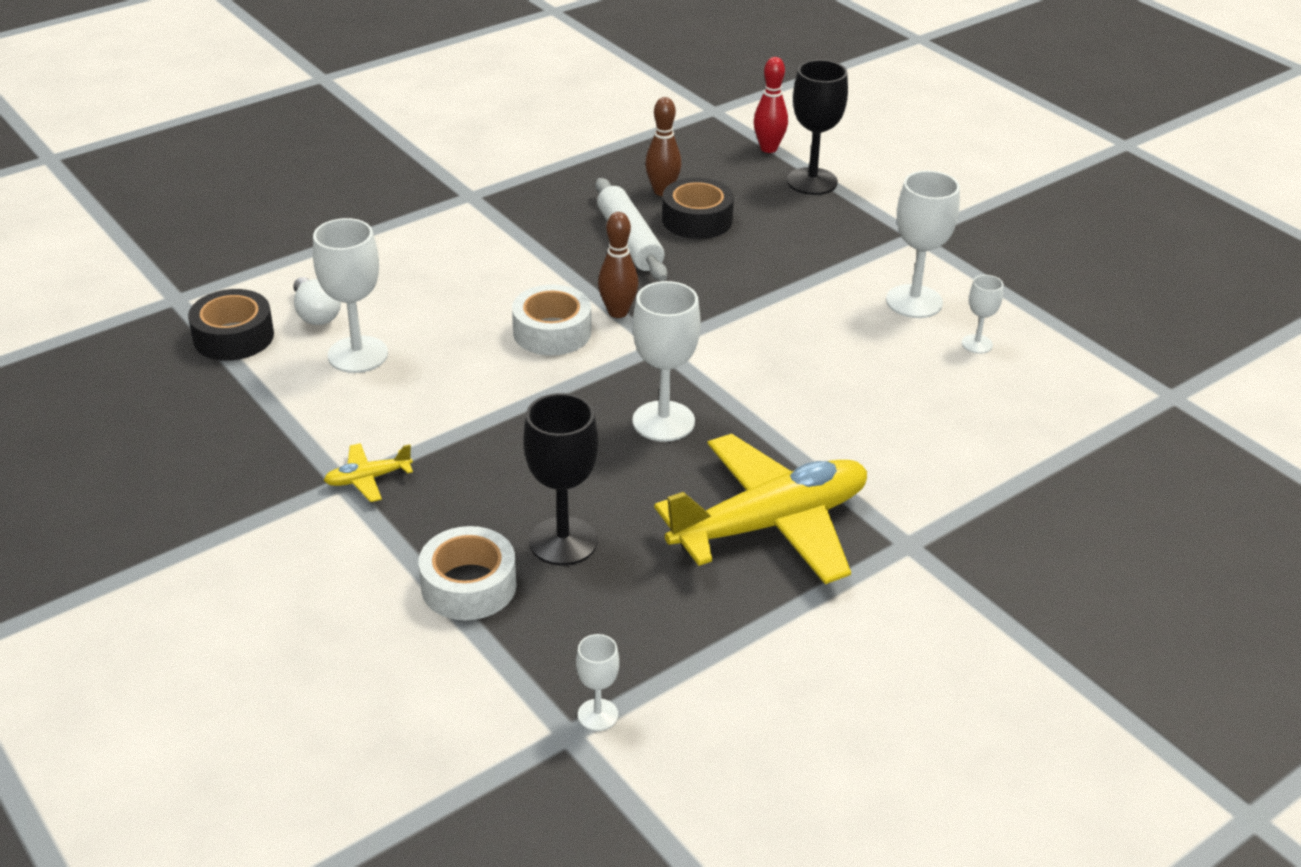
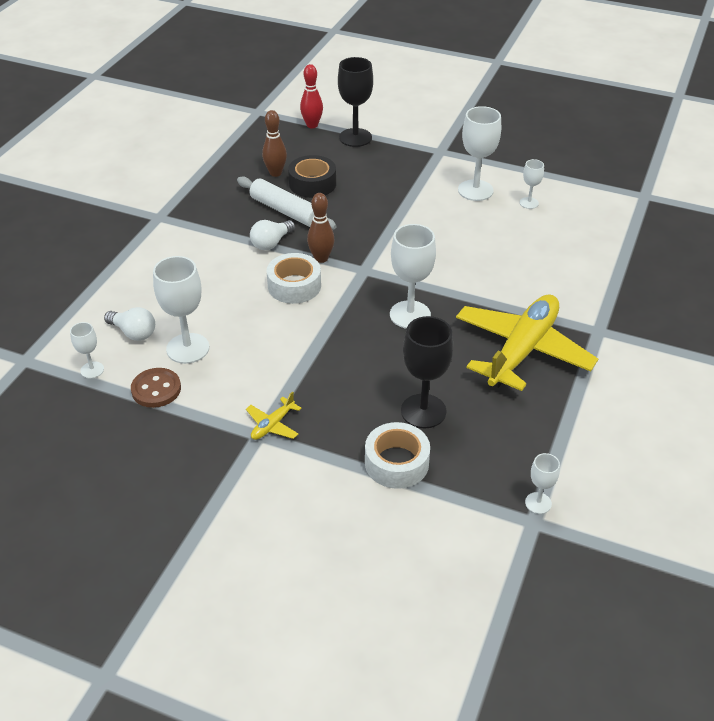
camera: 30 degrees left, 5 degrees up
(233, 337) = (92, 370): black tape -> white goblet
(280, 385) = (156, 389): none -> brown button
(574, 272) = (271, 243): none -> white light bulb

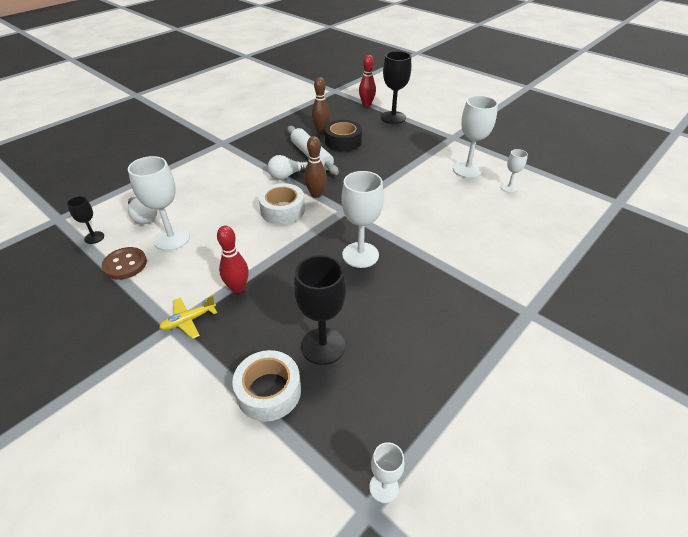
camera: 20 degrees right, 0 degrees up
(92, 370) = (94, 237): white goblet -> black goblet
(302, 381) = (238, 288): none -> red bowling pin
(522, 351) = (444, 313): yellow plane -> none

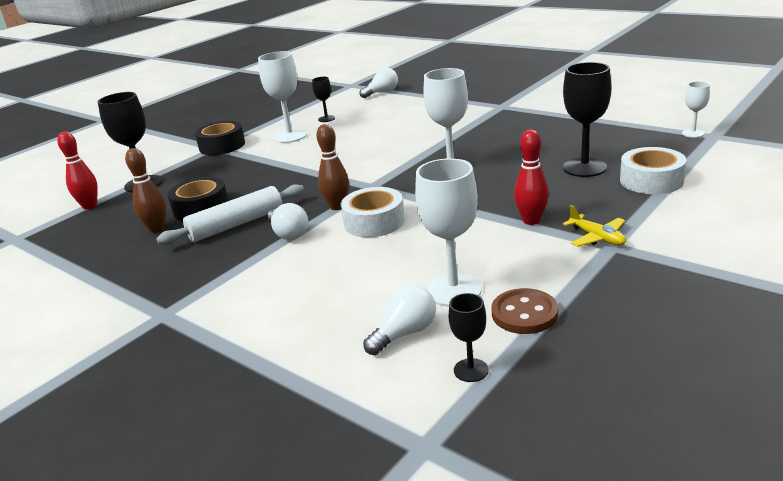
camera: 90 degrees left, 15 degrees down
(455, 140) = (222, 146): none -> black tape
(509, 188) = (326, 119): white goblet -> black goblet
(589, 223) = (382, 92): none -> white light bulb

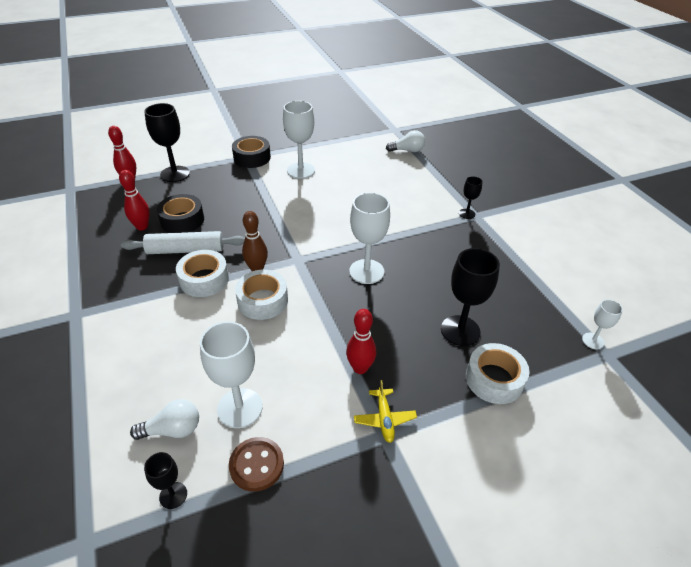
camera: 25 degrees right, 15 degrees up
(157, 229) = (142, 227): brown bowling pin -> red bowling pin
(288, 234) = (204, 279): white light bulb -> white tape
(326, 119) = (341, 163): black goblet -> black goblet (467, 214)

